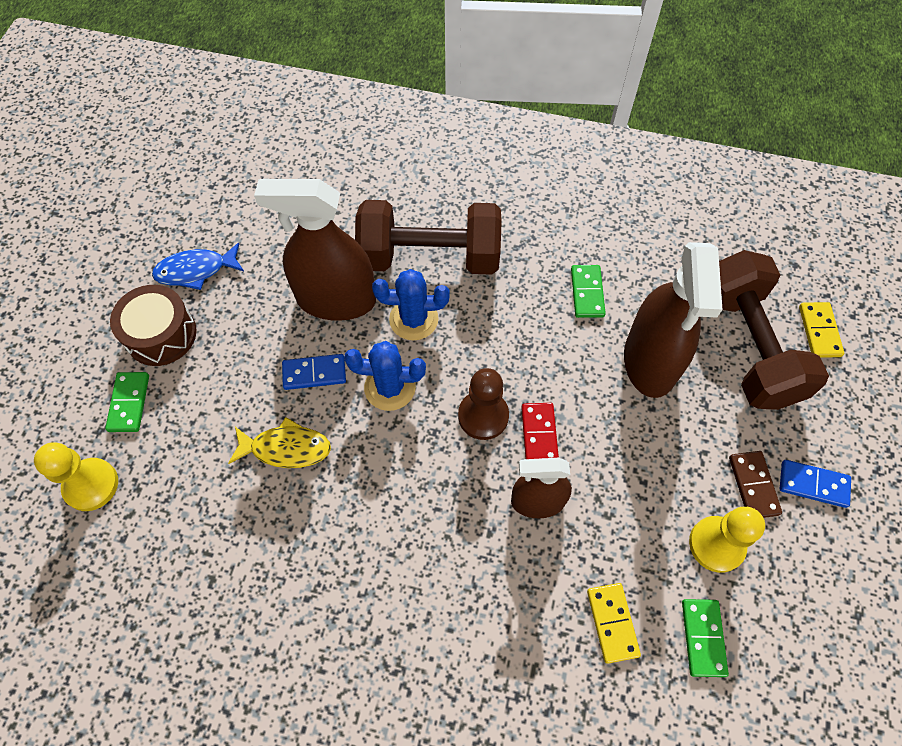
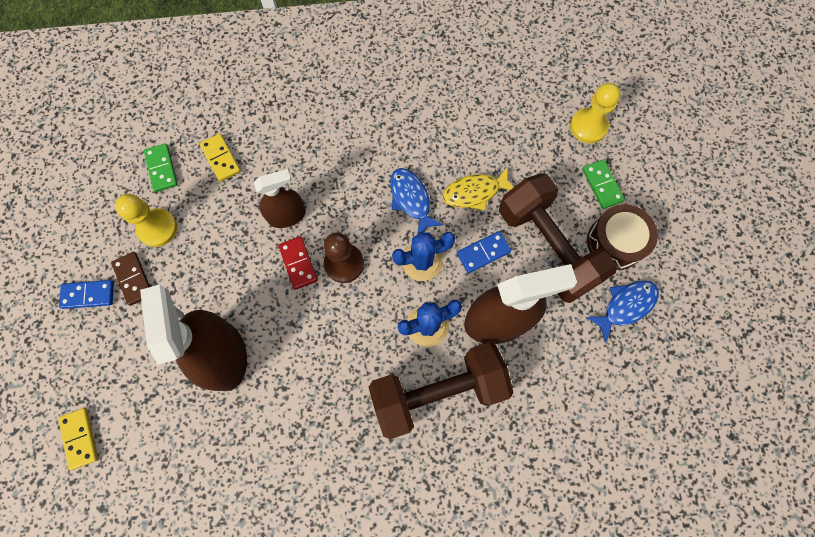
camera: 160 degrees right, 10 degrees up
(370, 467) = (411, 199): none -> blue fish
(587, 293) = (289, 405): green domino -> none
(747, 347) = (143, 399): brown dumbbell -> brown dumbbell (547, 247)

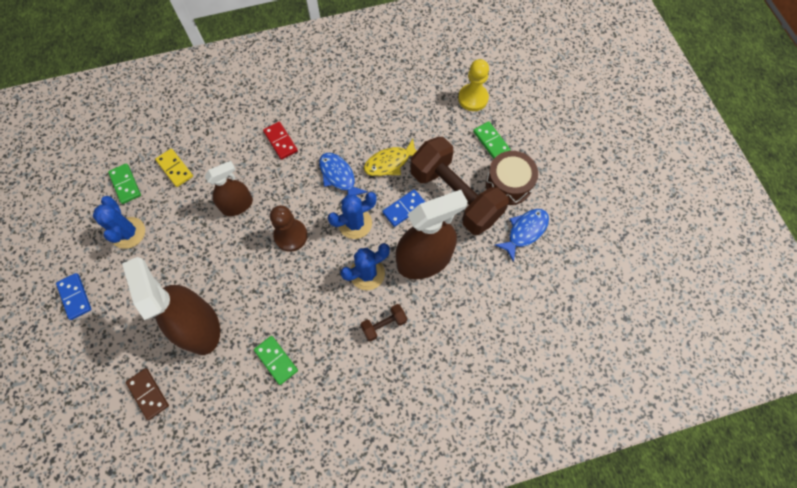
camera: 10 degrees left, 5 degrees down
(80, 438) = (83, 416): yellow domino -> none
(88, 295) = (75, 296): blue domino -> blue domino turned 75 degrees clockwise
(133, 279) = (113, 277): brown domino -> brown domino (148, 394)
(157, 228) = (128, 233): yellow pawn -> blue cactus
(298, 263) = (252, 242): red domino -> red domino (280, 141)
(306, 412) = (276, 360): none -> green domino
(438, 392) = (384, 325): brown dumbbell -> brown dumbbell, size x0.41

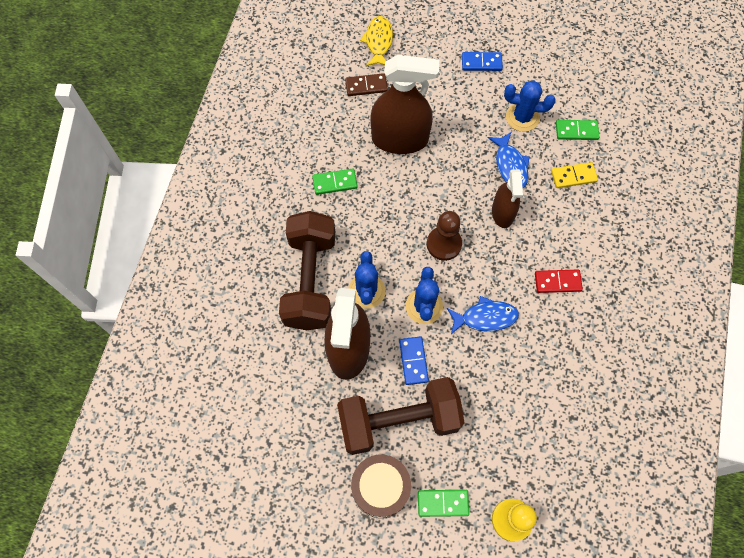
camera: 120 degrees right, 0 degrees up
(384, 325) = (310, 280): brown dumbbell -> brown dumbbell, size x2.42
(390, 163) = (474, 376): yellow fish -> yellow fish (378, 42)
(525, 231) = (318, 468): blue fish -> blue fish (510, 165)

